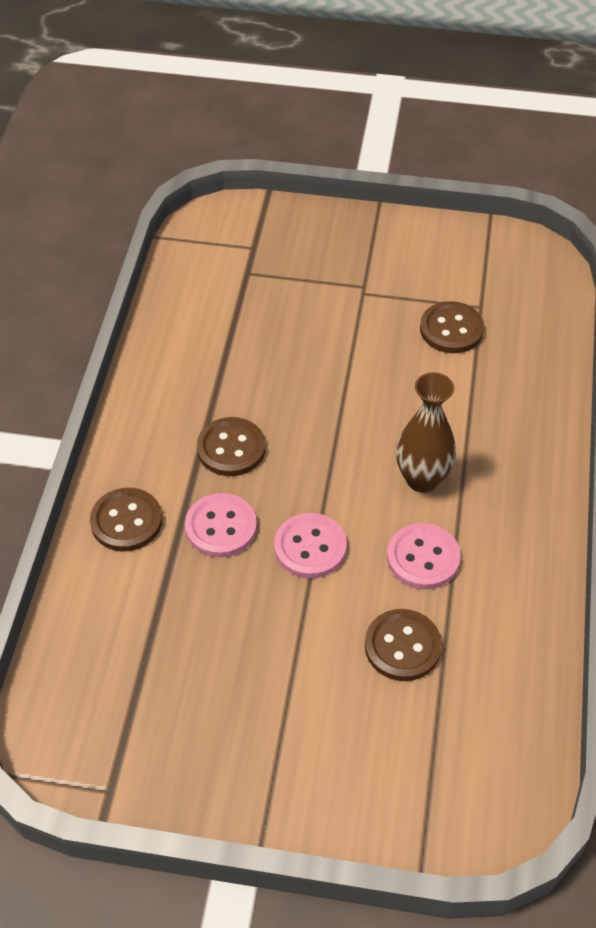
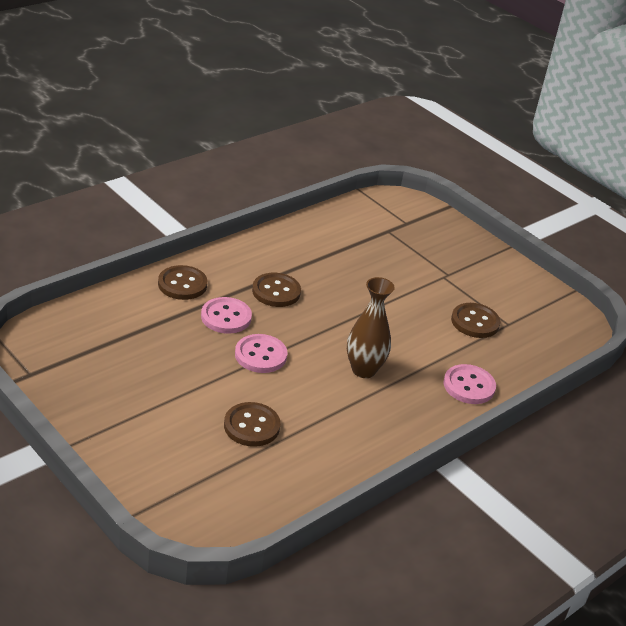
camera: 35 degrees right, 15 degrees down
(423, 558) = (316, 400): pink button -> pink button (469, 386)

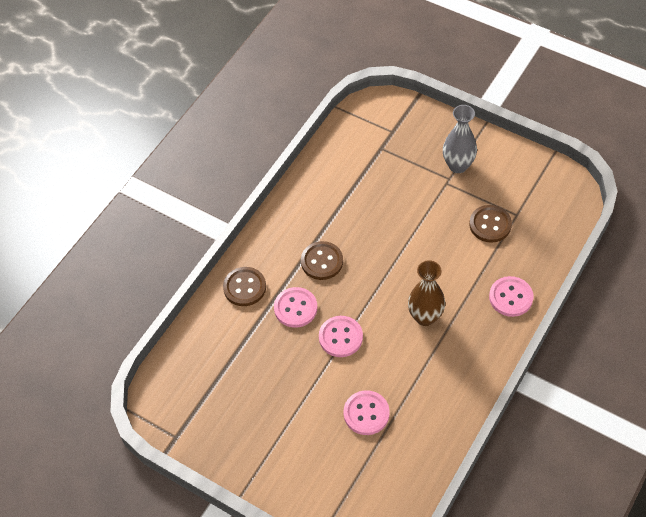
camera: 10 degrees left, 20 degrees up
(251, 426) = (366, 413): brown button -> pink button
(463, 268) = (458, 165): none -> grey vase

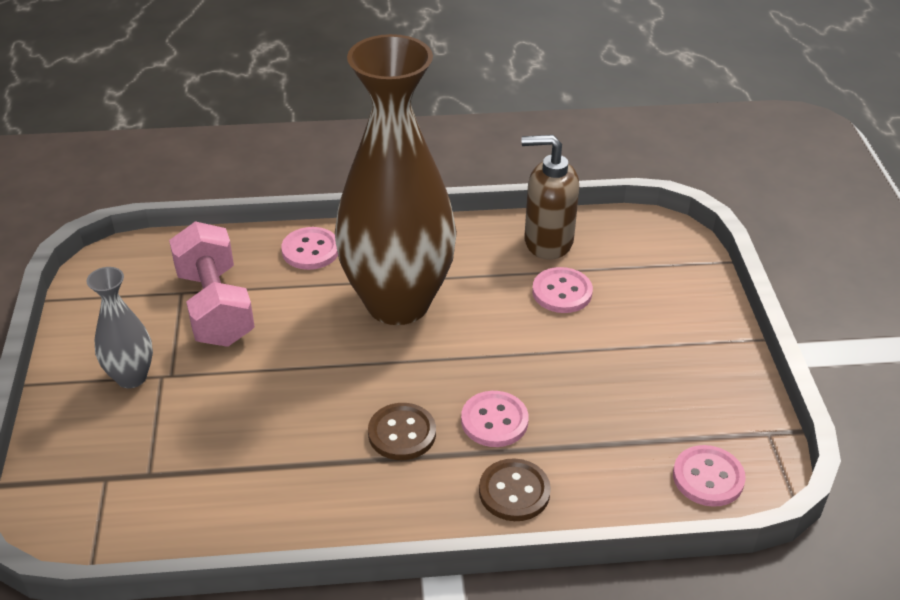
camera: 130 degrees left, 15 degrees down
(340, 337) = (493, 358): pink button -> pink button (708, 478)
(420, 440) = (547, 242): none -> brown soap dispenser
(425, 317) = (398, 303): brown vase -> brown vase, size x2.28
(490, 225) = (215, 307): brown button -> pink dumbbell

